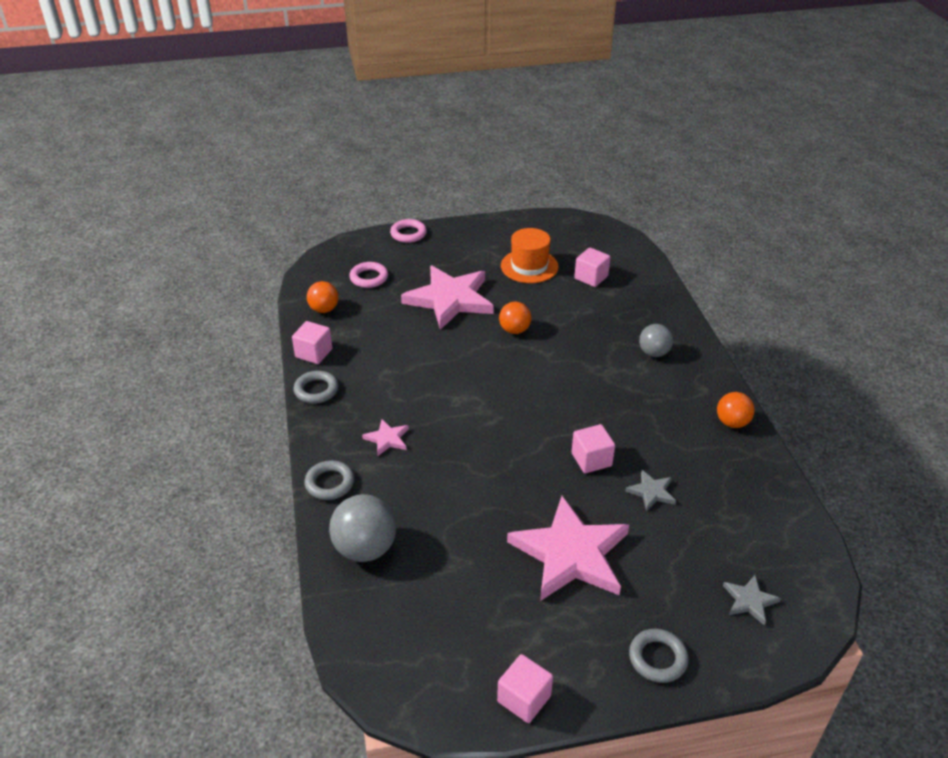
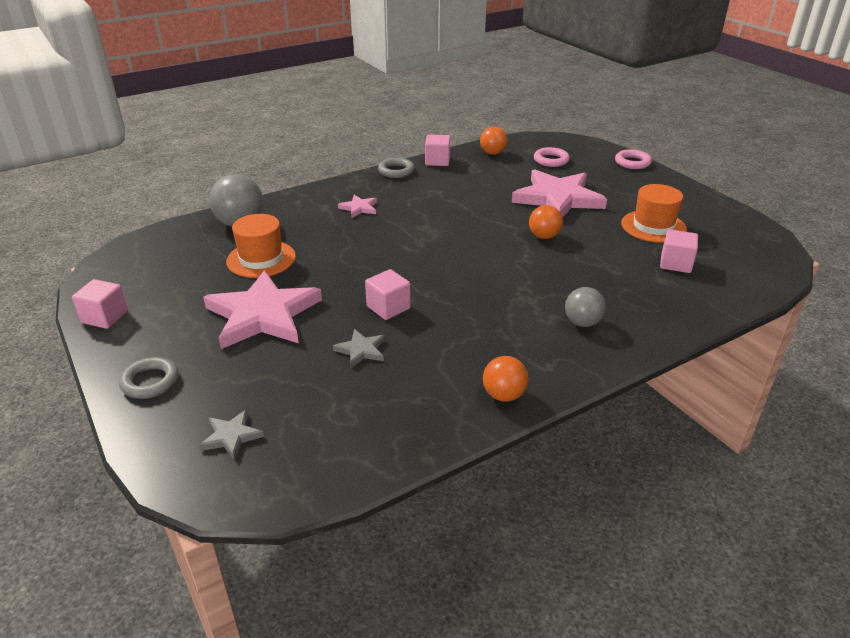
camera: 70 degrees right, 5 degrees down
(329, 483) = (300, 197): grey ring -> none
(459, 540) = (261, 259): none -> orange hat

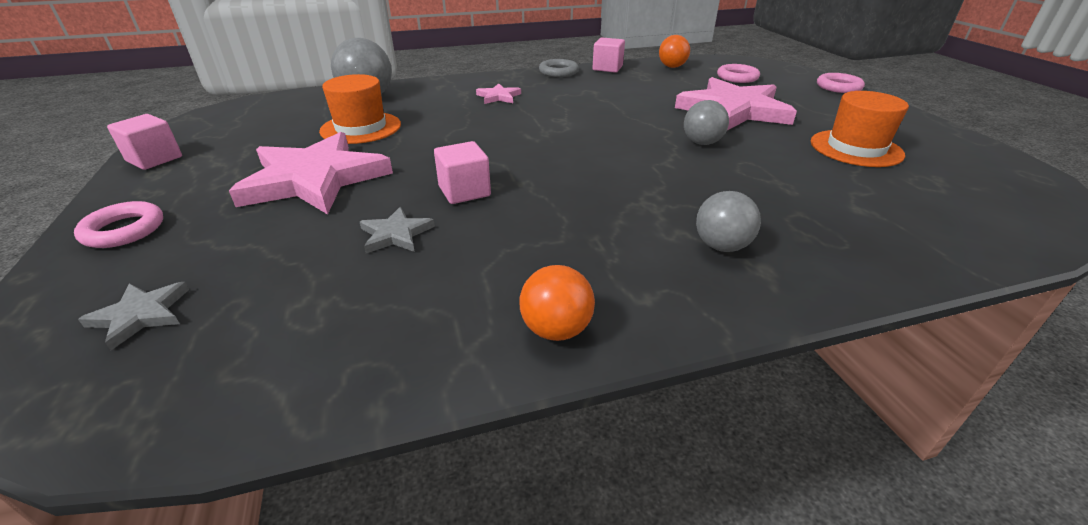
camera: 15 degrees right, 0 degrees up
(150, 382) = (124, 230): grey ring -> pink ring
(544, 236) = (702, 143): orange ball -> grey ball
(675, 264) = (883, 192): pink cube -> none

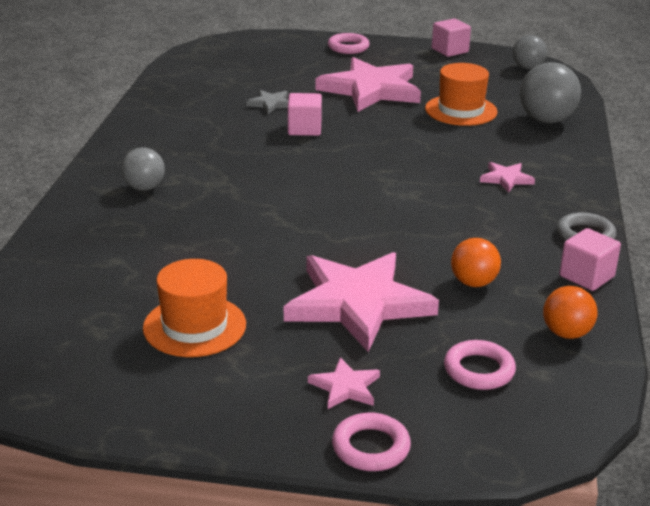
camera: 115 degrees right, 5 degrees down
(140, 315) = (259, 53): grey star -> none
(556, 329) = (141, 125): orange ball -> orange ball (473, 283)
(702, 143) = (292, 245): grey ball -> grey ball (527, 68)
(811, 99) = (345, 387): none -> pink star

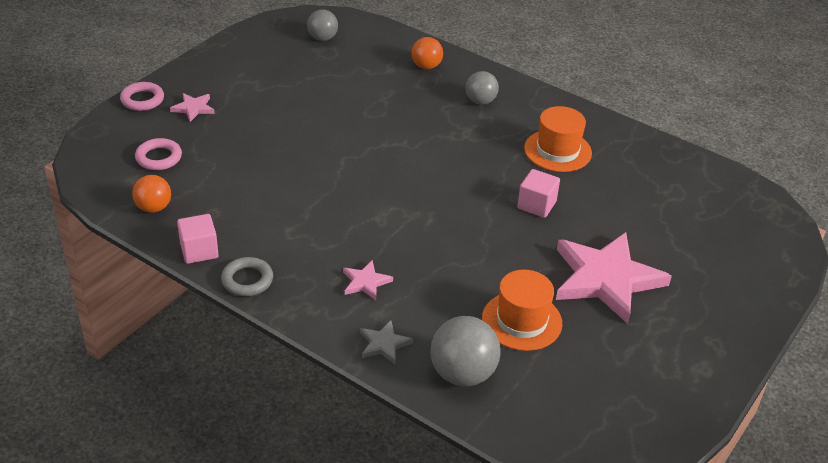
camera: 115 degrees right, 10 degrees up
(194, 326) = (295, 78): orange hat -> orange hat (557, 151)
(270, 104) = (603, 203): grey star -> grey star (384, 344)
(348, 47) = (738, 309): pink ring -> none
(358, 304) = (262, 140): pink star -> none
(450, 50) = (698, 392): pink cube -> none
(473, 283) = (241, 195): orange ball -> orange ball (426, 66)
(527, 68) = (612, 438): grey ball -> grey ball (322, 38)

